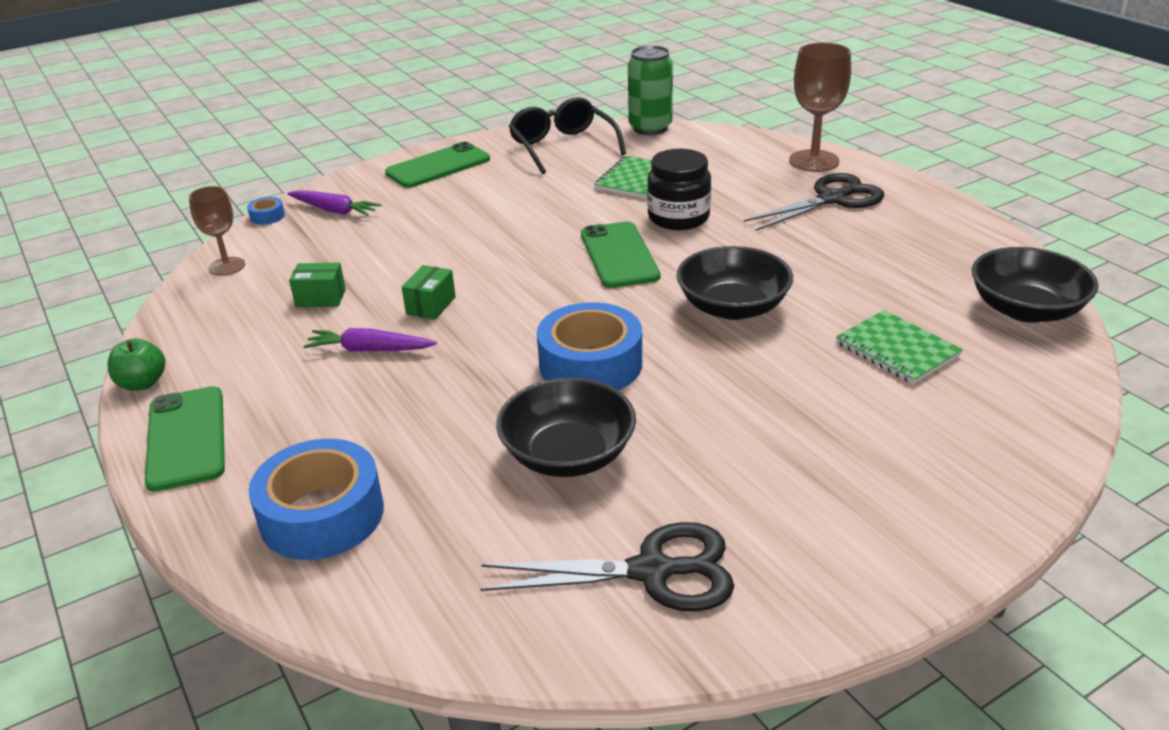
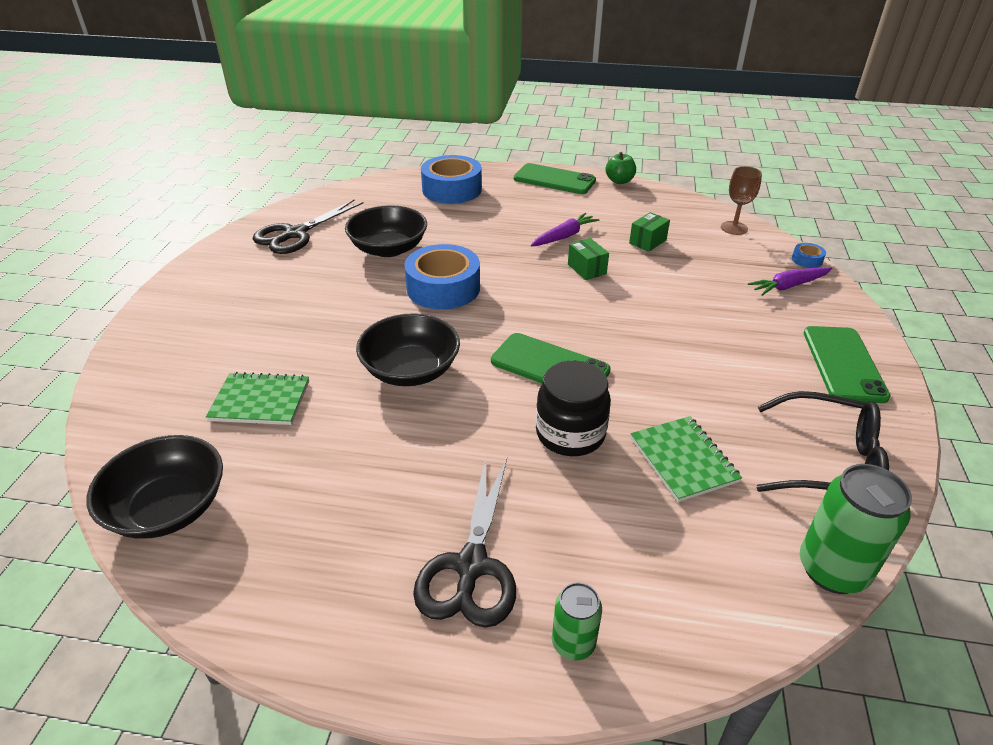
camera: 130 degrees right, 5 degrees up
(814, 161) = (573, 643): brown goblet -> green can

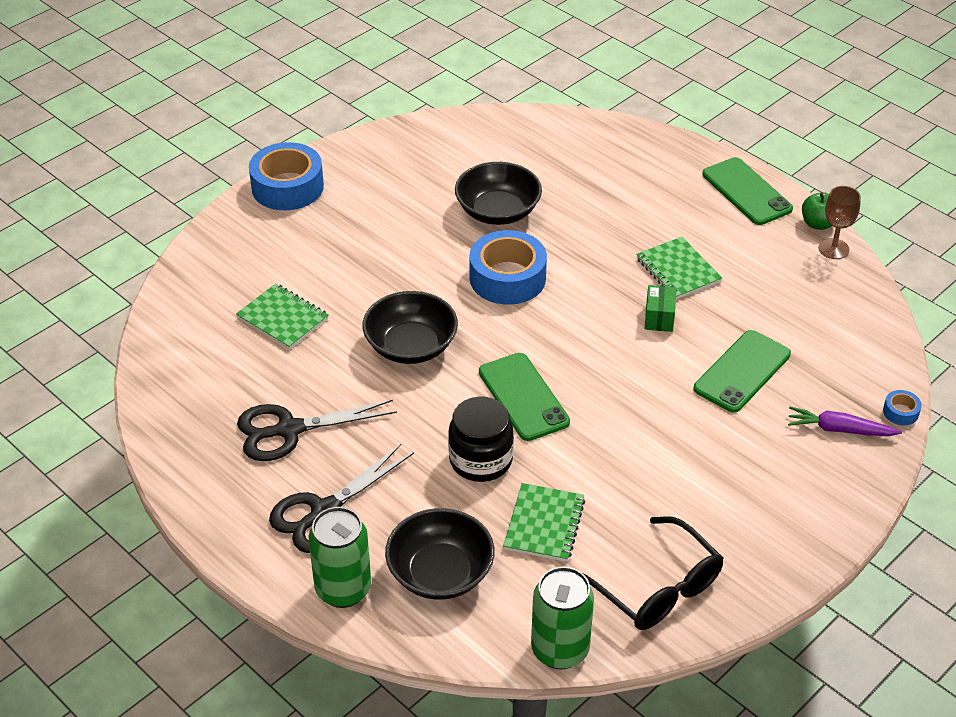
camera: 35 degrees right, 5 degrees up
(169, 508) = (173, 372): black bowl -> black bowl (440, 573)
(295, 234) = (430, 157): black scissors -> black scissors (289, 430)
(452, 189) = (624, 161): blue tape -> blue tape (287, 187)
(564, 236) = (678, 270): purple carrot -> green notebook
(573, 643) = (343, 589): green can -> green can, size x1.72
(647, 241) = (756, 314): green box -> none
(734, 228) = (871, 340): brown goblet -> brown goblet (833, 249)
(843, 364) = (784, 525): green phone -> green phone (742, 371)

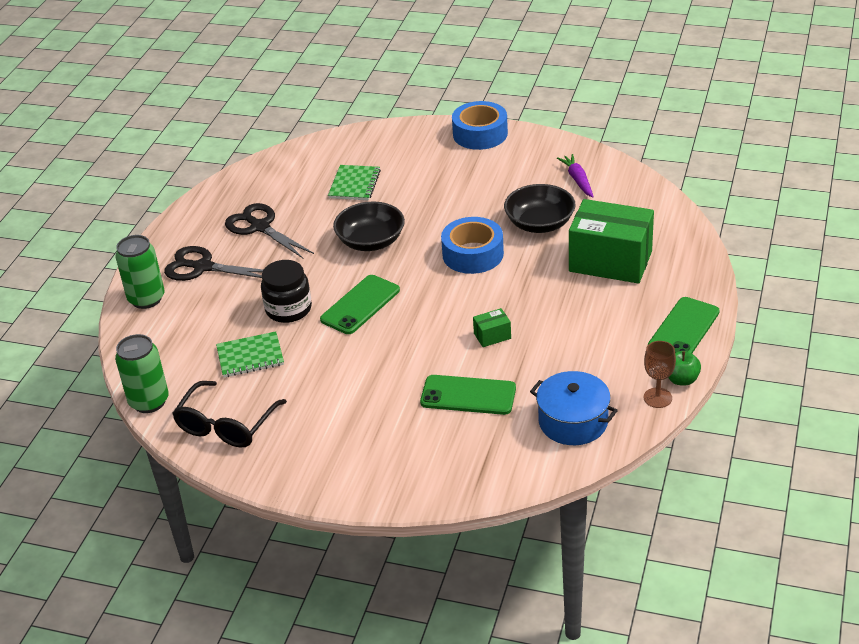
camera: 65 degrees right, 5 degrees down
(440, 573) = (182, 330): black bowl -> none
(604, 192) = (610, 261): none -> green box
(678, 270) = (554, 327): green notebook -> none
(831, 315) = (573, 422): none -> blue pot
(839, 429) = (444, 465): purple carrot -> purple carrot (578, 180)
(900, 412) = (490, 493): blue tape -> none

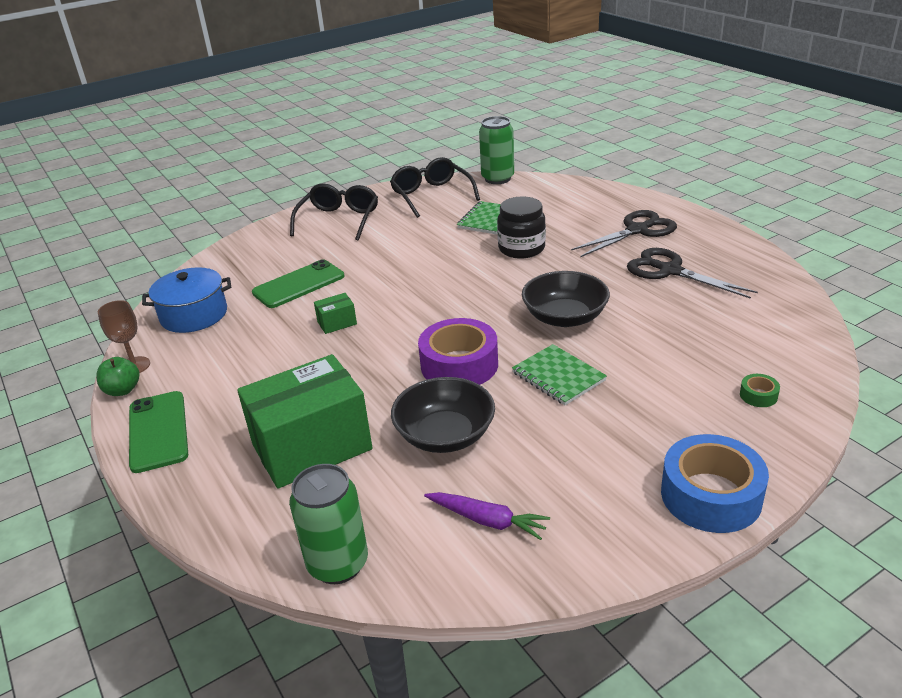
camera: 130 degrees right, 5 degrees down
(146, 299) = (623, 201): green can -> green can (338, 564)
(260, 227) = (670, 271): black scissors -> black scissors turned 135 degrees counterclockwise
(336, 456) = (339, 220): none -> black glasses
(354, 184) = (689, 346): green notebook -> green notebook (558, 376)
(360, 305) = (477, 279): green phone -> none
(381, 148) = (758, 395): none -> green tape
(473, 254) = (459, 365): blue tape -> purple tape
(492, 336) = (337, 323): green box -> green box turned 45 degrees clockwise

